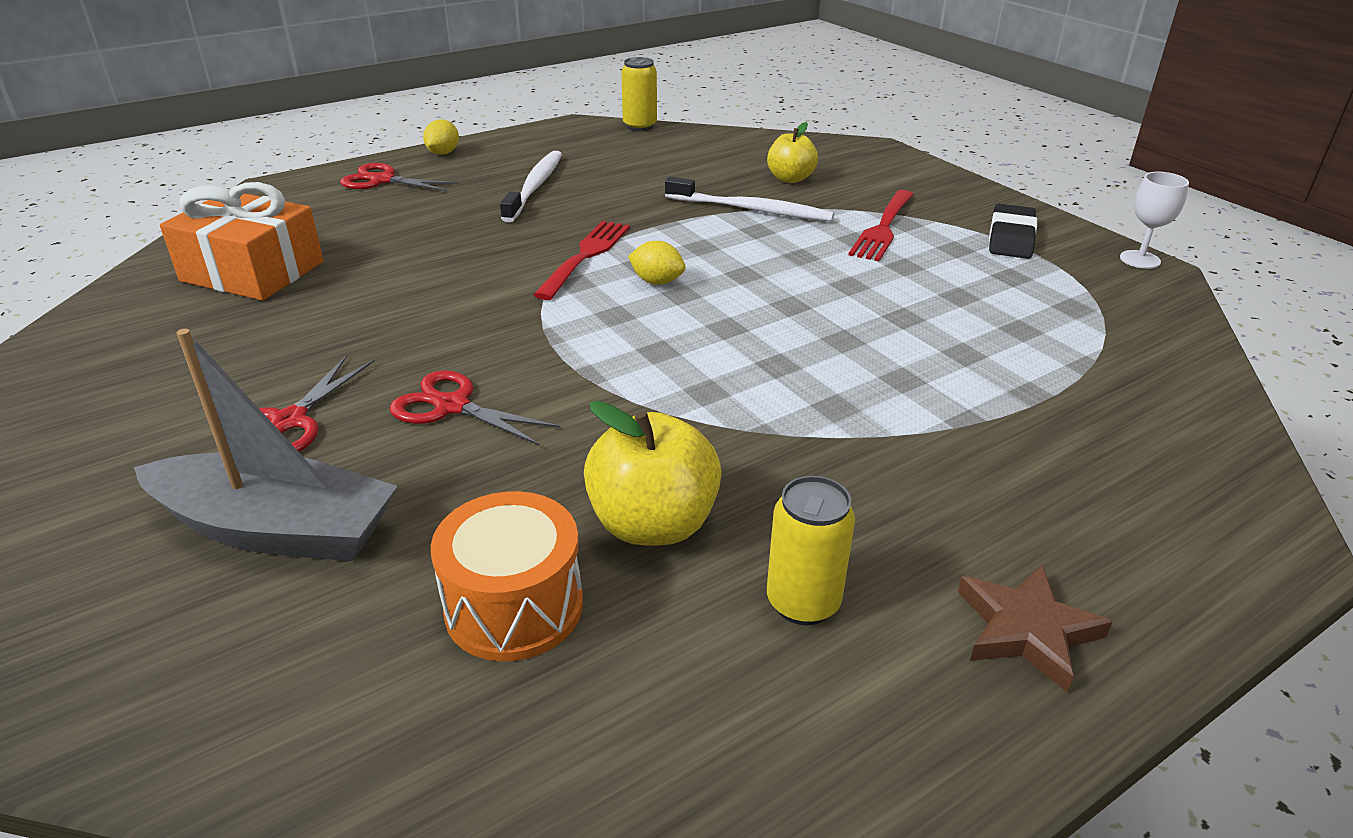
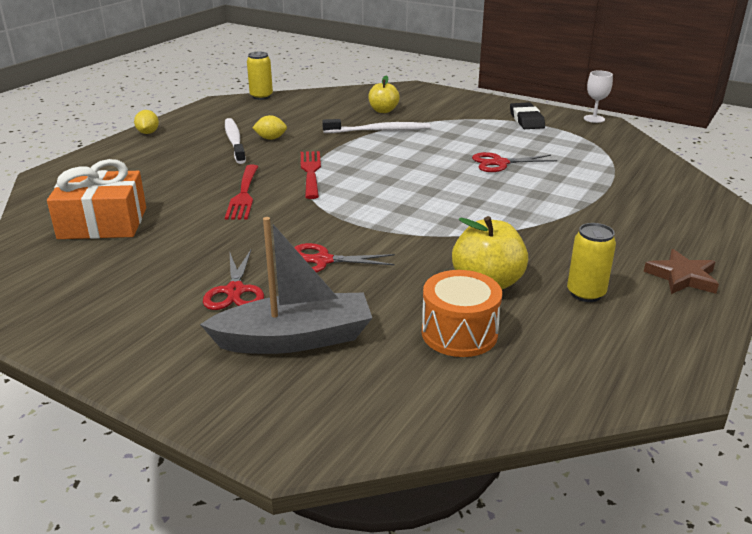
camera: 25 degrees left, 5 degrees down
(382, 180) = (125, 155): red scissors -> red scissors (500, 163)
(657, 282) = (367, 177): yellow lemon -> yellow lemon (271, 138)
(883, 228) = (459, 127): red fork -> red fork (243, 194)

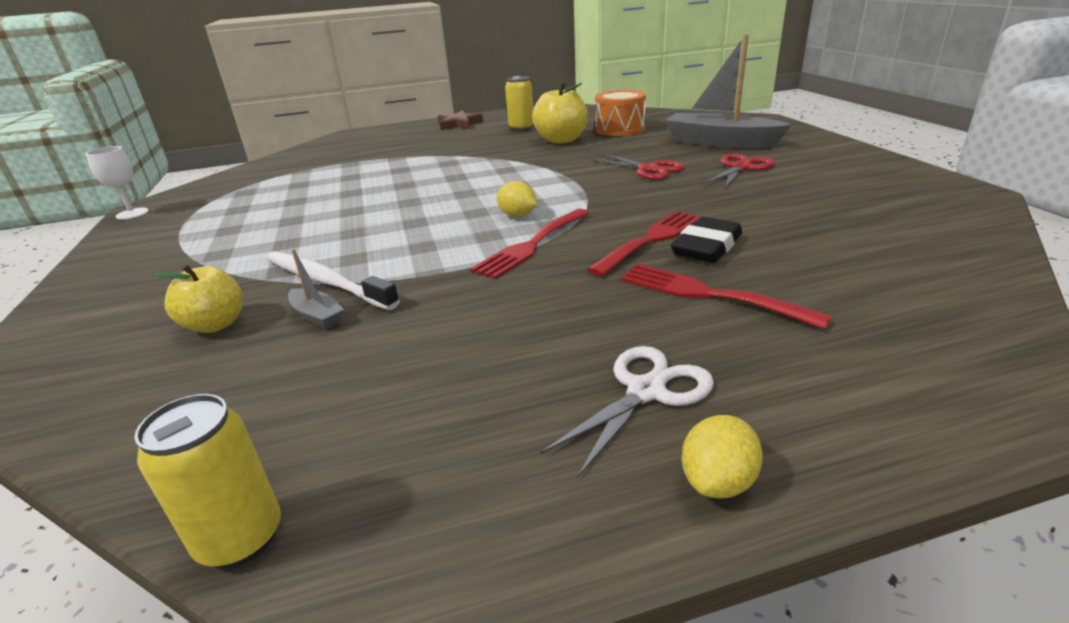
camera: 135 degrees left, 0 degrees up
(103, 223) = (868, 253): orange gift -> none
(185, 142) = (646, 391): none -> white scissors
(185, 176) = (709, 294): none -> red fork
(234, 141) = (552, 348): white toothbrush -> none
(271, 138) = (485, 329): yellow lemon -> yellow lemon (517, 216)
(350, 123) = (317, 316): none -> grey boat
(500, 163) = (347, 198): red scissors -> none
(526, 120) = (170, 234): black eraser -> black eraser (707, 247)

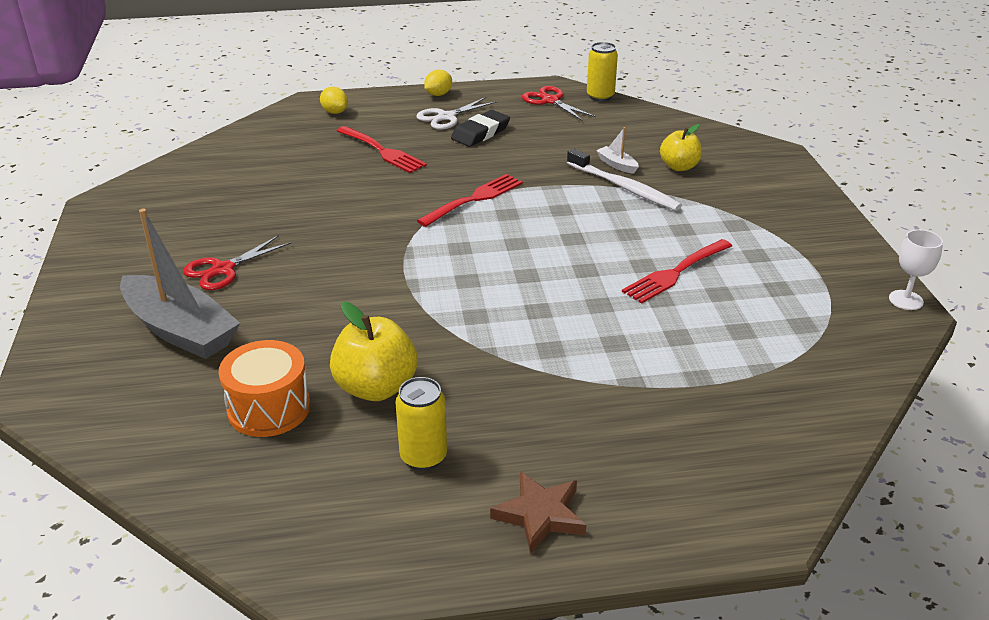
camera: 175 degrees left, 5 degrees up
(317, 316) = (617, 165): grey boat -> white boat
(517, 216) = (478, 232): yellow lemon -> yellow lemon (335, 112)
(648, 169) = (316, 284): red scissors -> red scissors (550, 101)
(651, 240) = (385, 192): red fork -> red fork (675, 273)
(707, 247) = (353, 181): black eraser -> black eraser (480, 133)

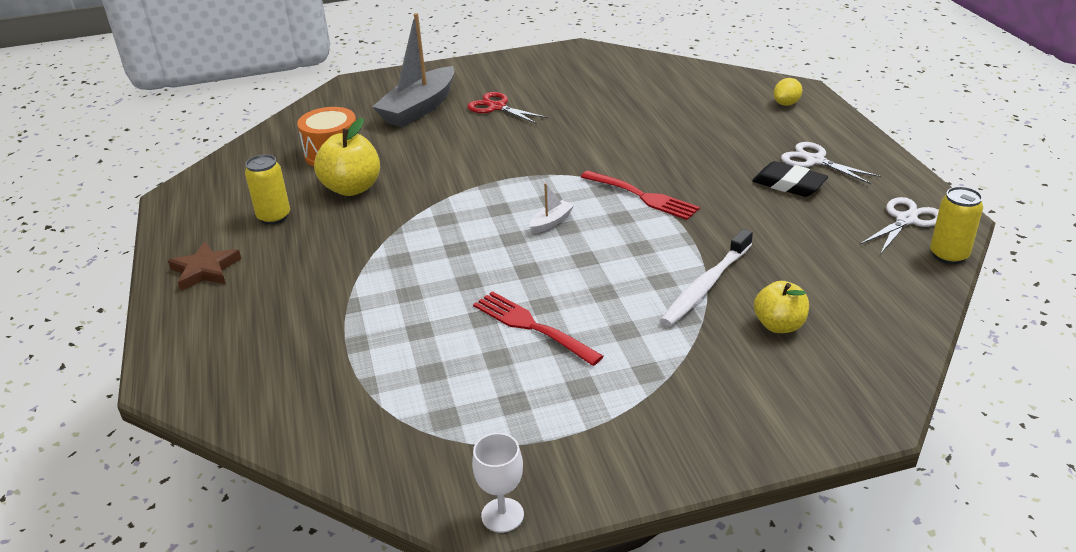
camera: 85 degrees right, 0 degrees up
(382, 151) = (717, 138): red fork -> none
(438, 94) = (868, 149): yellow lemon -> none
(550, 101) = (906, 220): red scissors -> white scissors
(617, 165) = (759, 278): white boat -> white boat (551, 222)

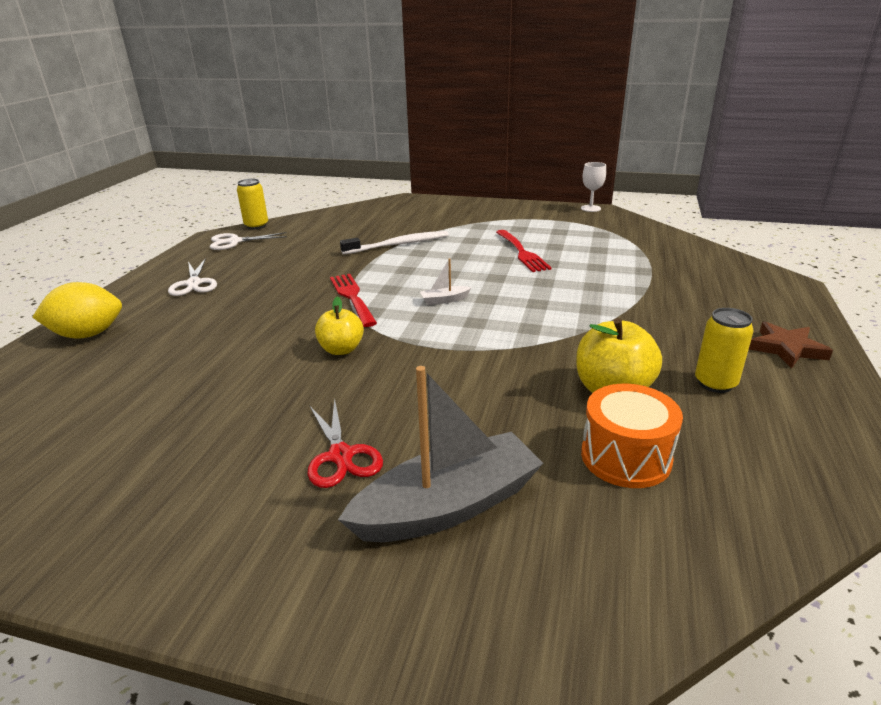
camera: 150 degrees left, 5 degrees down
(779, 325) = (390, 225): yellow apple -> yellow apple (341, 349)
(786, 104) = (88, 334): yellow lemon -> yellow lemon, size x1.77
(789, 184) = (245, 275): black eraser -> none

